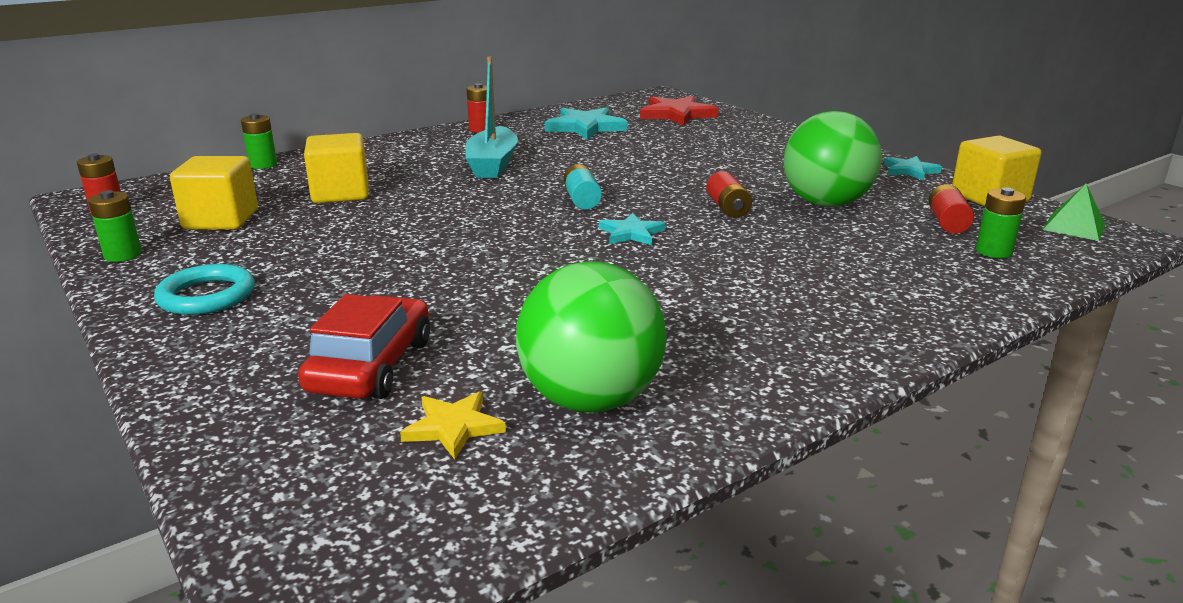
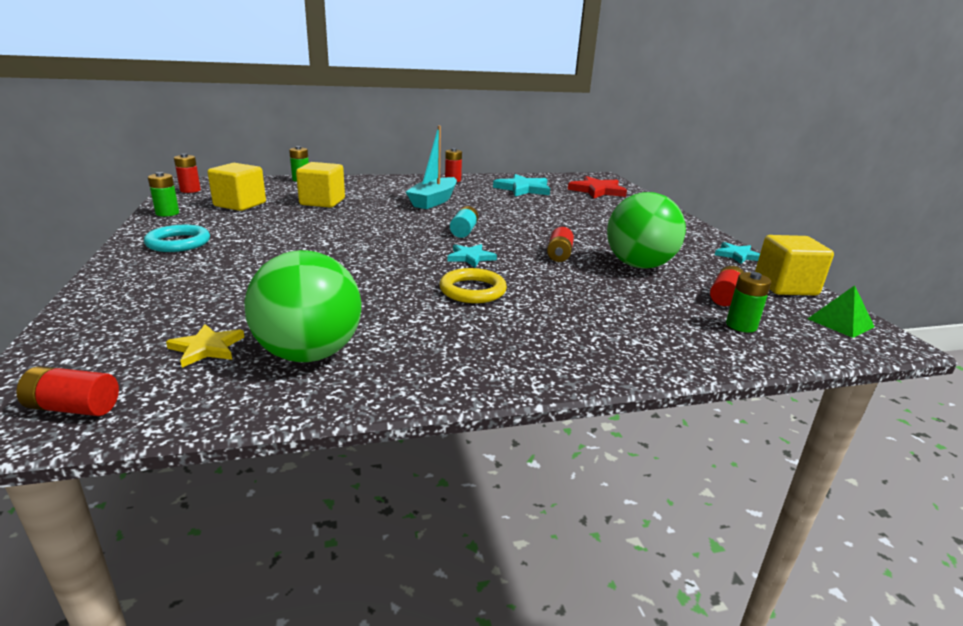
camera: 20 degrees right, 0 degrees up
(371, 366) = (210, 300): red car -> none
(383, 548) = (74, 407): none -> red battery
(683, 275) = (472, 290): none -> yellow ring

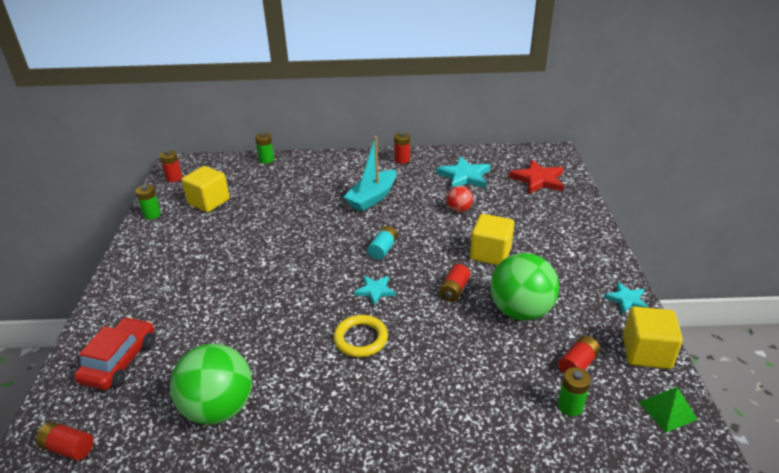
camera: 15 degrees right, 10 degrees up
(146, 322) = (119, 361): none -> red car
(178, 243) = (154, 259): turquoise ring -> none
(207, 348) = (154, 395): yellow star -> none
(322, 202) = (276, 198): yellow cube -> yellow cube (490, 253)
(530, 207) = (459, 209): none -> red ball

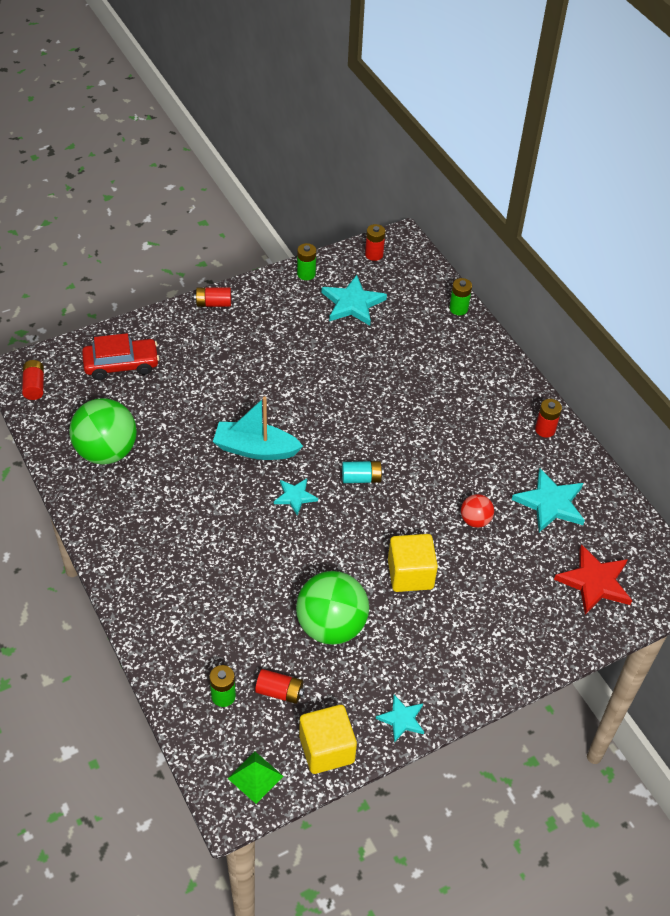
camera: 60 degrees right, 15 degrees up
(209, 202) = (352, 303): yellow cube -> turquoise star
(360, 339) = (226, 511): yellow ring -> none
(372, 198) = (447, 433): turquoise boat -> turquoise boat (255, 449)
(454, 290) = (331, 560): red battery -> red battery (213, 303)

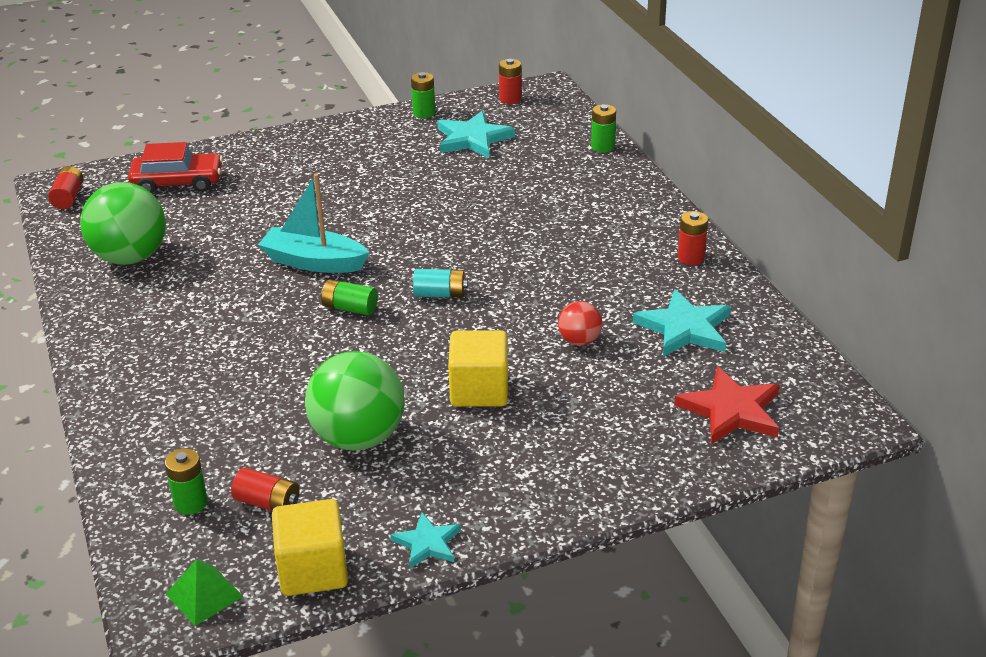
camera: 10 degrees right, 15 degrees down
(213, 303) = (305, 134): red battery -> none
(295, 497) = (350, 308): turquoise star -> green battery

